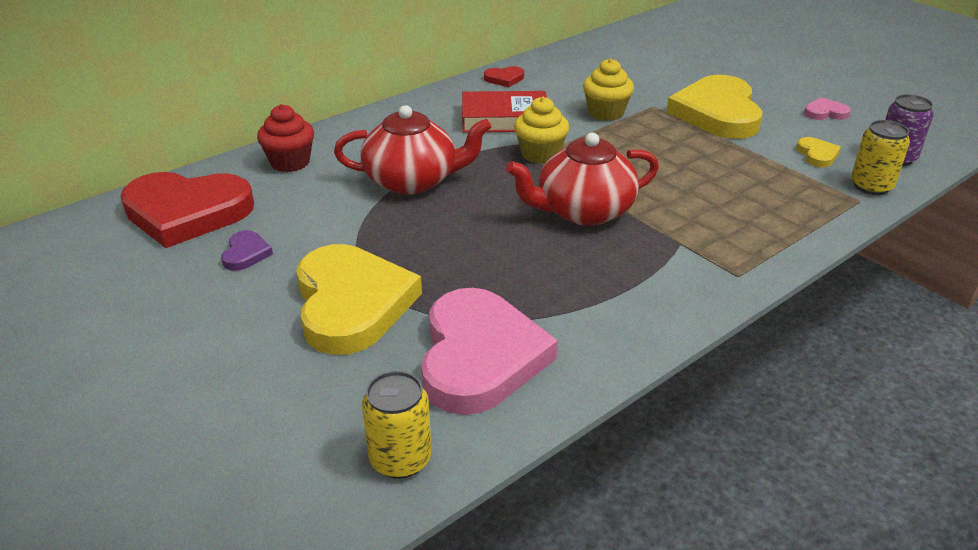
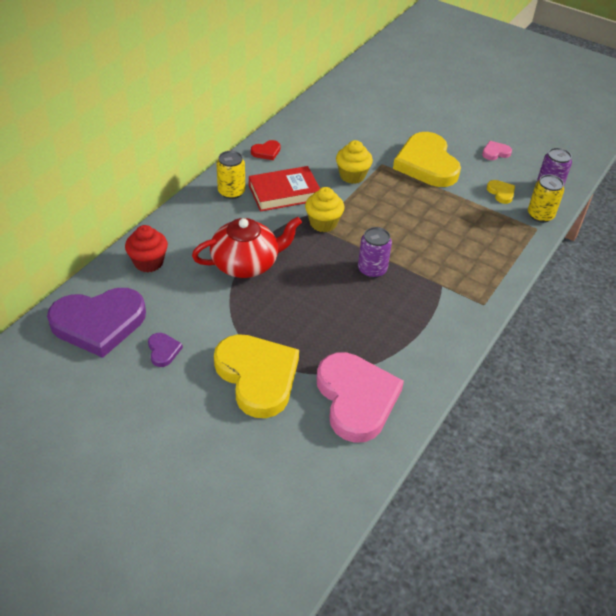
camera: 20 degrees left, 10 degrees up
(187, 212) = (99, 323): red heart -> purple heart
(400, 459) = (342, 480): yellow can -> yellow can (231, 192)
(583, 211) = (372, 269): red teapot -> purple can

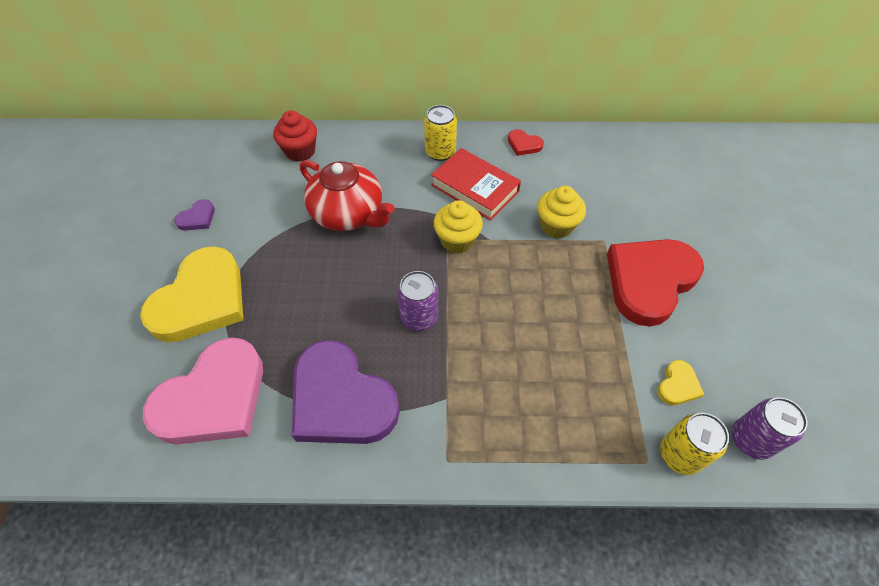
camera: 60 degrees right, 10 degrees up
(99, 323) = (206, 163): purple heart -> purple heart (341, 399)
(427, 164) = (649, 281): yellow heart -> red heart
(495, 152) = (753, 342): pink heart -> none

